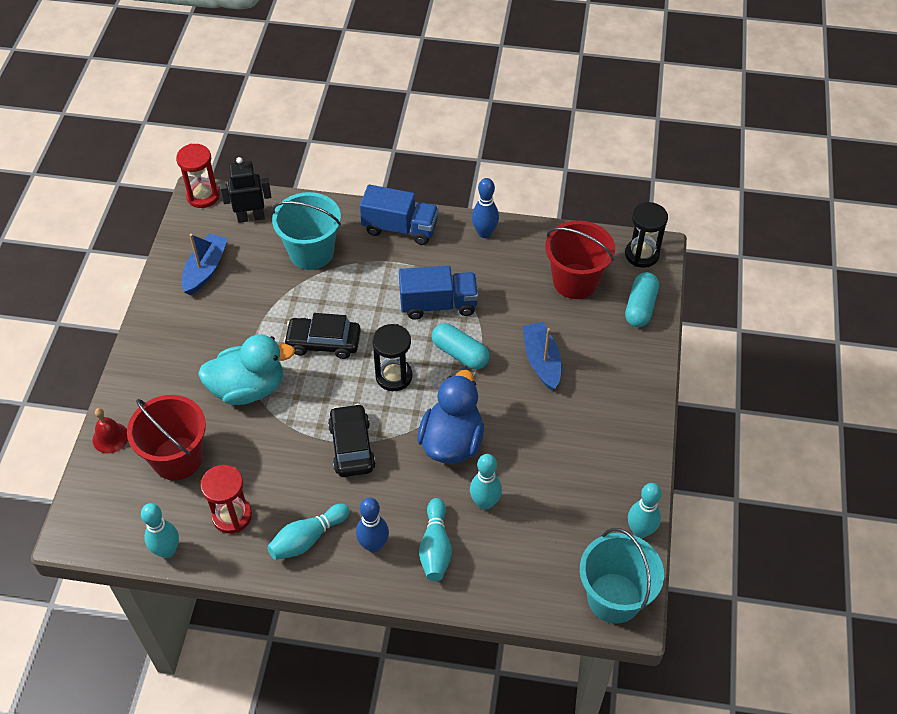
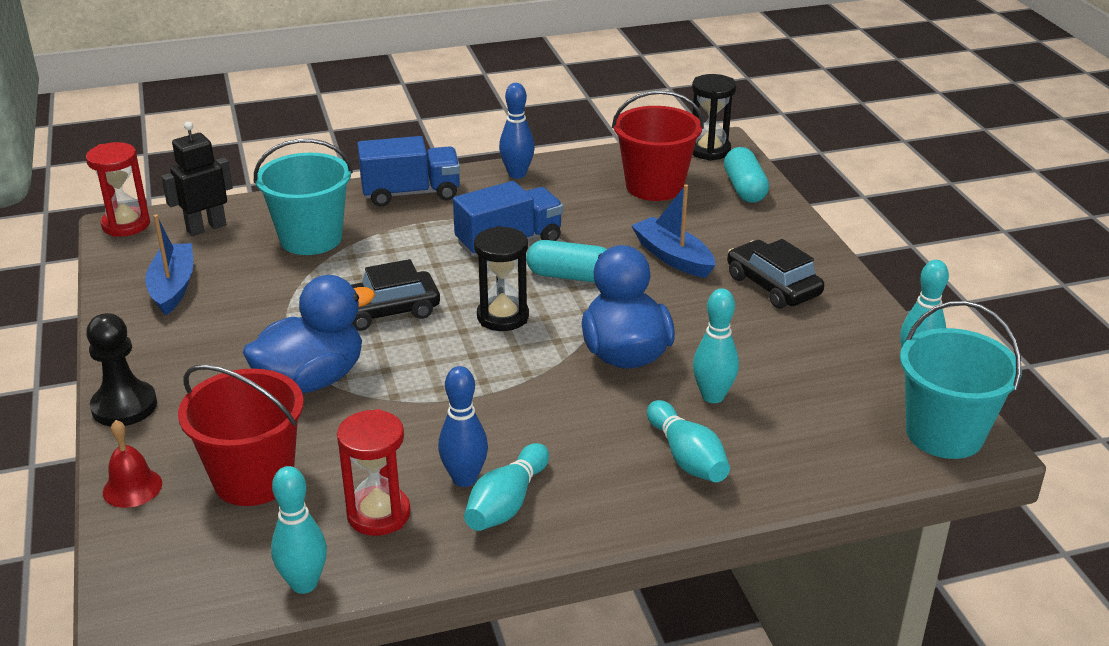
camera: 25 degrees left, 20 degrees down
(133, 368) = (124, 406): none -> black pawn
(248, 388) = (312, 380): turquoise duck -> blue duck
(352, 446) = (498, 395): black car -> black car (773, 286)
(373, 545) = (603, 481): blue bowling pin -> blue bowling pin (464, 479)

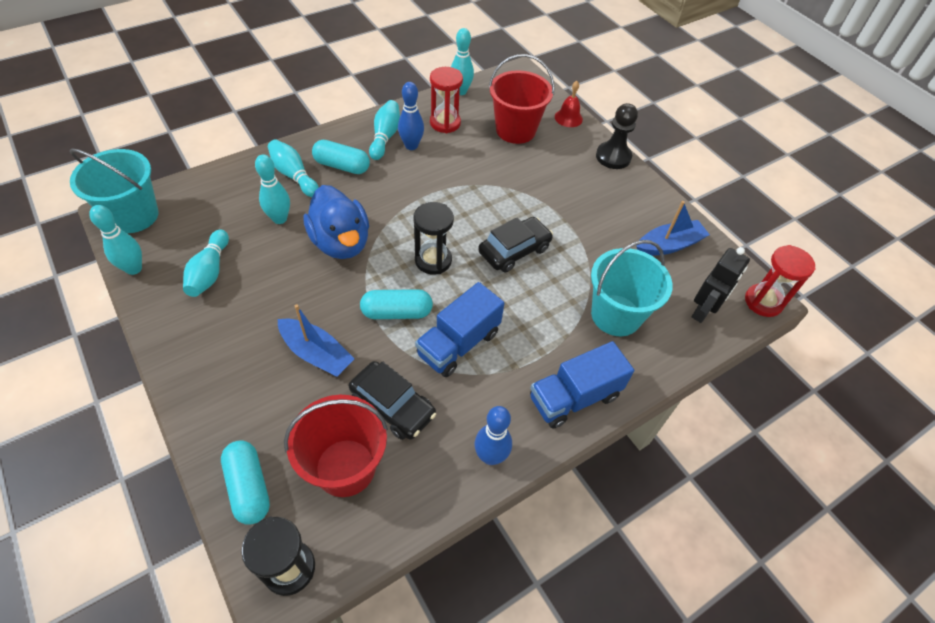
camera: 160 degrees right, 20 degrees up
(173, 287) = (669, 245): blue boat -> blue boat turned 90 degrees counterclockwise
(312, 380) = (526, 189): blue duck -> none
(601, 461) = (342, 166): none -> turquoise capsule
(773, 286) = (231, 334): black car -> black car (392, 406)
(809, 347) = (210, 272): none -> turquoise bowling pin

